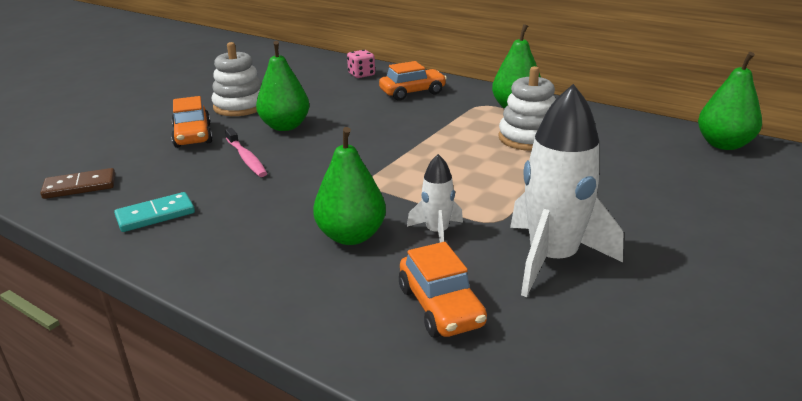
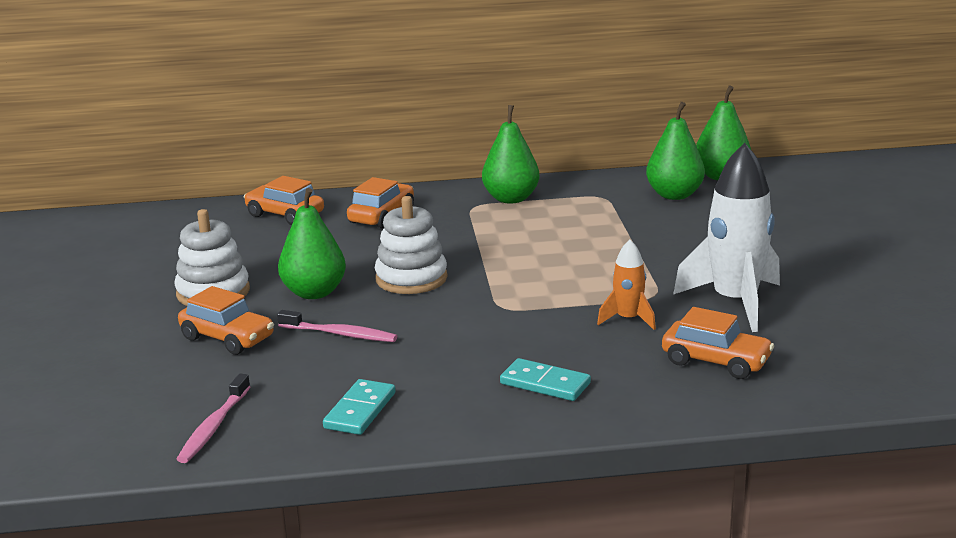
camera: 40 degrees left, 5 degrees down
(80, 186) = (214, 426): brown domino -> pink toothbrush
(286, 255) = (545, 383): none -> turquoise domino
(351, 236) = (568, 349): green pear -> green pear (674, 195)
(361, 75) = (285, 215): pink dice -> orange car
(437, 232) = (628, 319): white rocket -> orange rocket
(528, 138) = (569, 222): white stacking toy -> white stacking toy (411, 278)

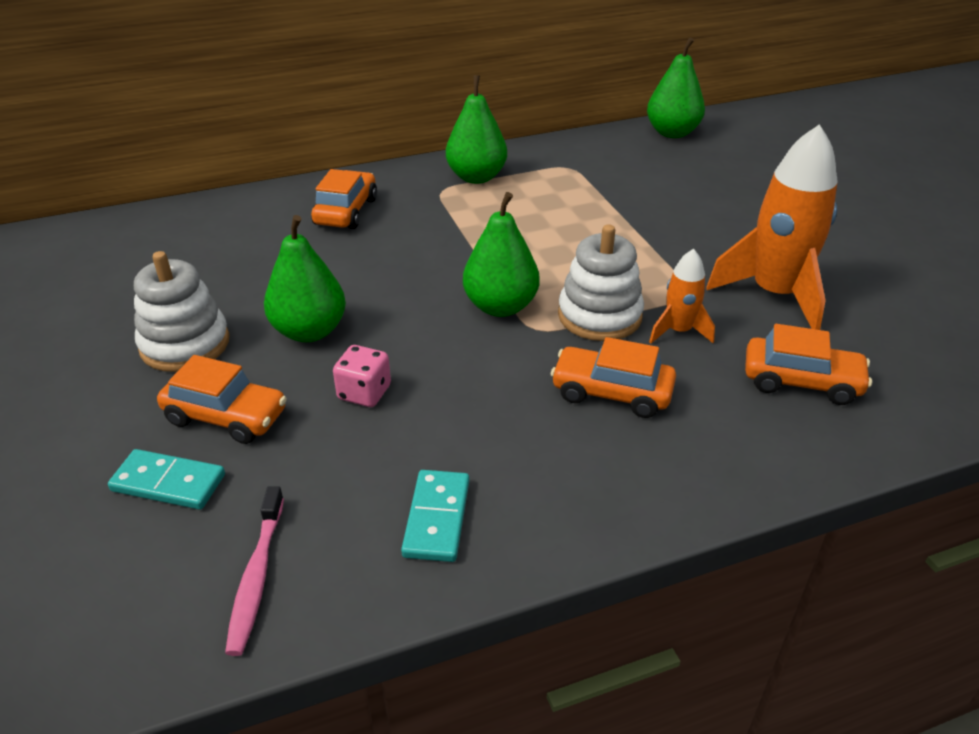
camera: 15 degrees left, 15 degrees up
(285, 215) = (235, 219): orange car -> orange car (611, 392)
(340, 334) = (364, 393): pink toothbrush -> pink dice
(411, 278) = (415, 298): white stacking toy -> white stacking toy (599, 316)
(545, 383) = (636, 441): turquoise domino -> turquoise domino (168, 482)
(674, 195) = (639, 159): green pear -> green pear (500, 306)
(735, 302) = (774, 294): white rocket -> orange rocket

